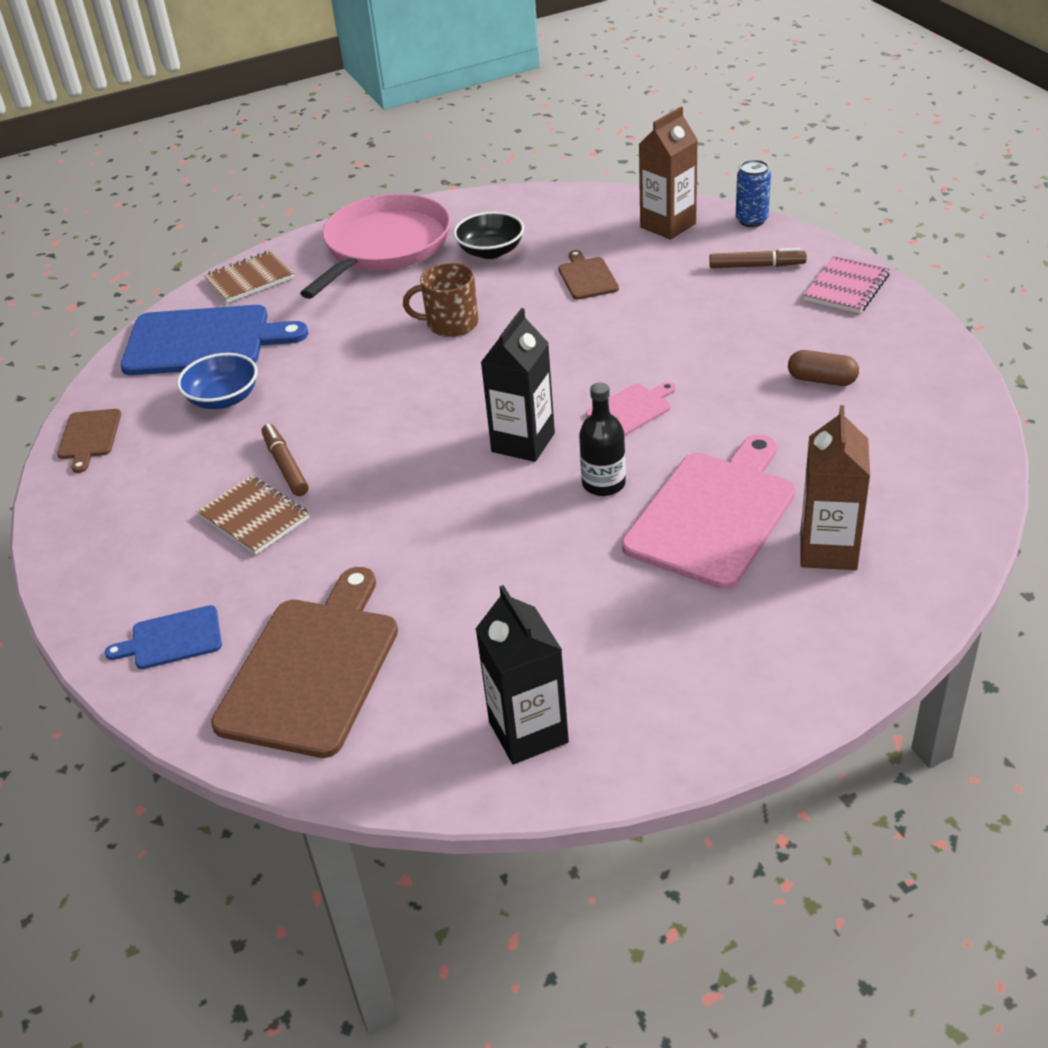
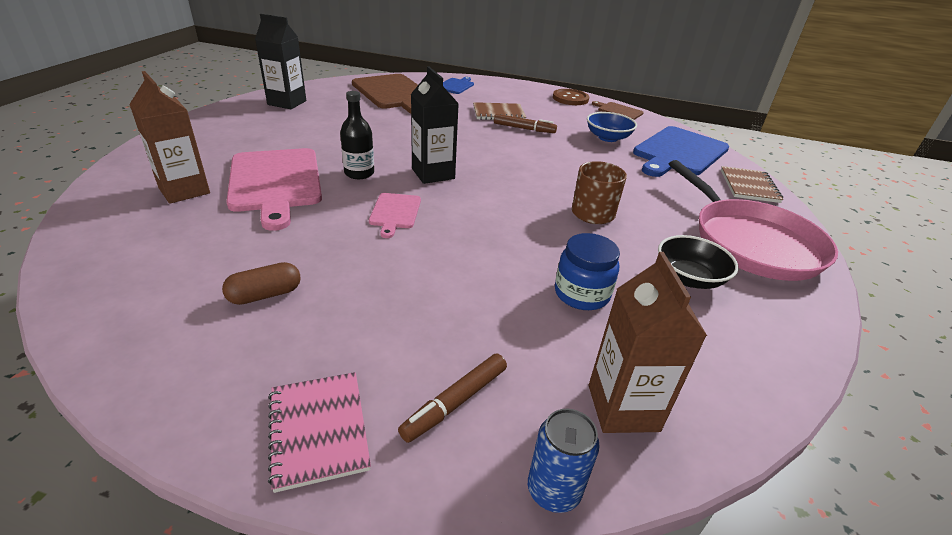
camera: 125 degrees right, 5 degrees down
(81, 499) = (570, 98): none -> brown button
(587, 277) = (581, 294): brown cutting board -> blue jar

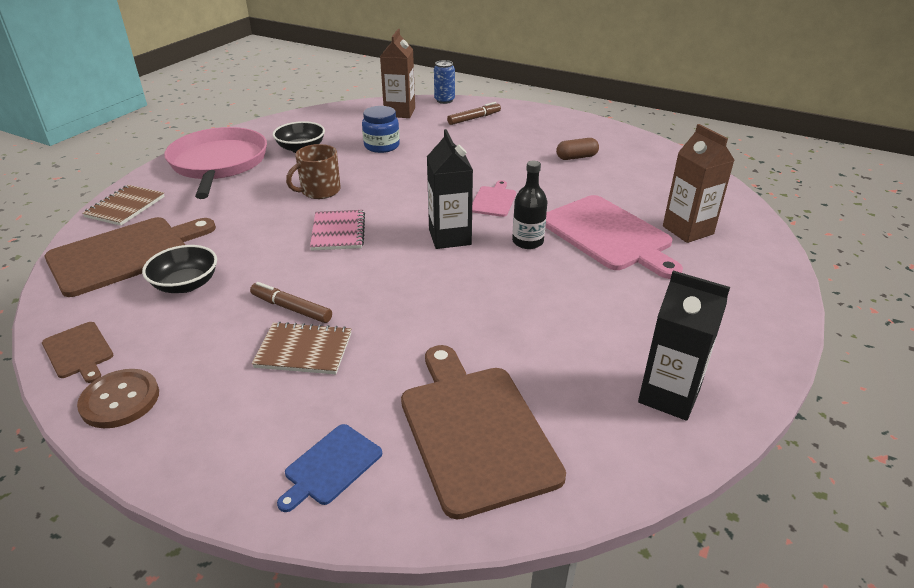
camera: 165 degrees left, 0 degrees up
(276, 182) = (608, 235): pink cutting board -> pink cutting board turned 150 degrees clockwise
(319, 430) = (533, 116): pink notebook -> pink notebook (338, 232)
(608, 138) = (186, 284): blue bowl -> black bowl
(679, 152) = (125, 254): blue cutting board -> brown cutting board

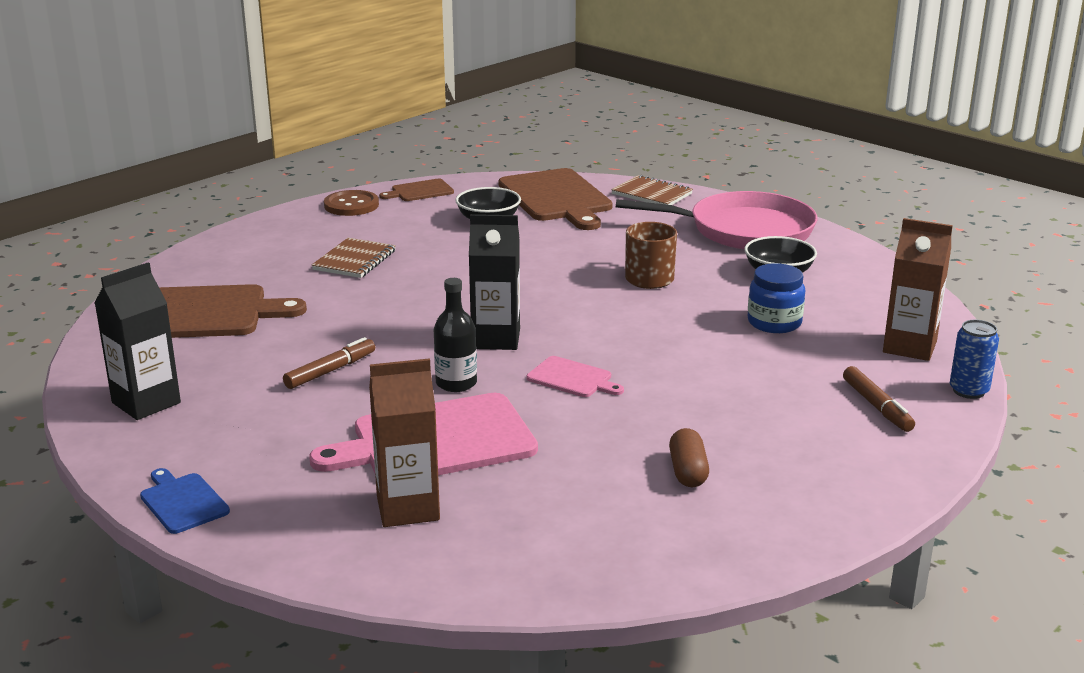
camera: 105 degrees right, 10 degrees down
(291, 308) = (418, 258): brown marker -> brown marker (330, 371)
(331, 466) = (219, 264): blue cutting board -> blue cutting board (182, 502)
(338, 232) = (544, 283): pink notebook -> none

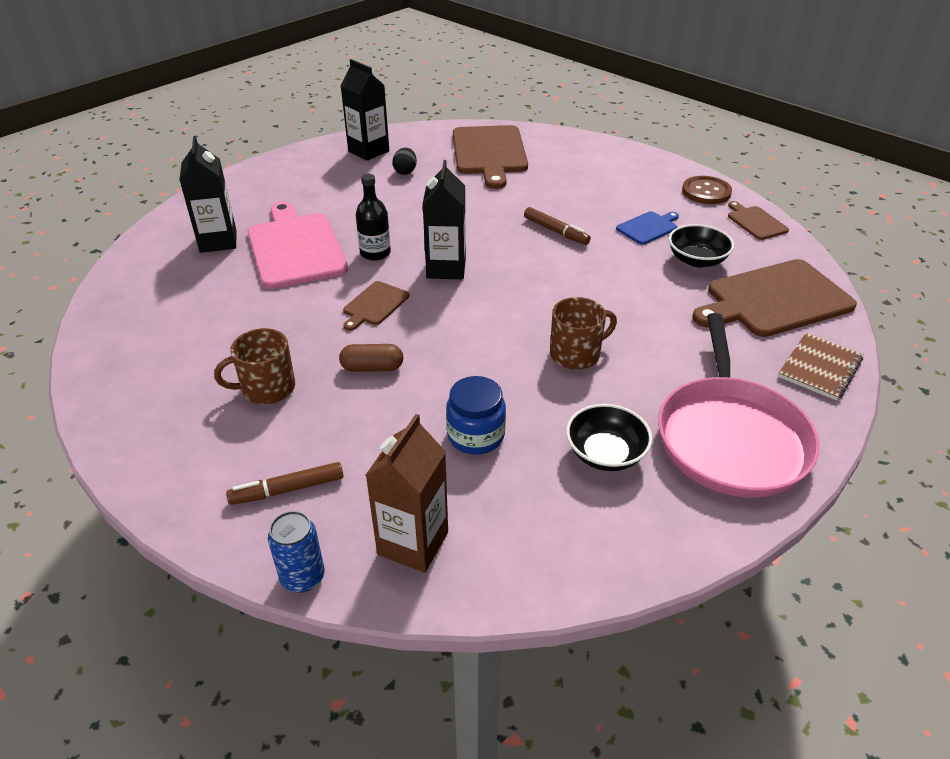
camera: 90 degrees right, 15 degrees up
(182, 502) = (254, 173): blue cutting board -> blue cutting board (648, 227)
(231, 371) = (405, 171): none -> black egg
(330, 371) = (401, 204): brown marker -> brown marker (556, 231)
(354, 260) = (588, 201): brown notebook -> none
(408, 508) = (218, 241): brown carton -> black carton
(572, 378) = (375, 305): pink cutting board -> brown cutting board
(688, 471) = (216, 357): brown capsule -> brown capsule (372, 368)
(736, 432) = (267, 388): none -> brown mug

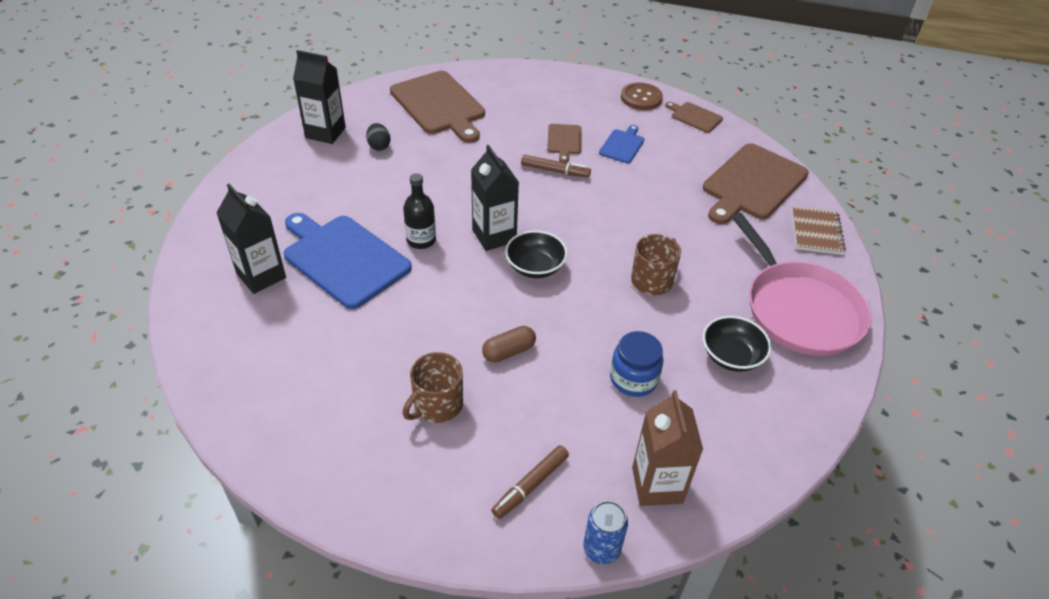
camera: 30 degrees left, 5 degrees up
(295, 248) = (343, 259): pink cutting board -> blue cutting board
(375, 305) = (463, 292): brown cutting board -> brown cutting board (564, 141)
(697, 260) = (678, 165): black bowl -> black bowl (535, 267)

